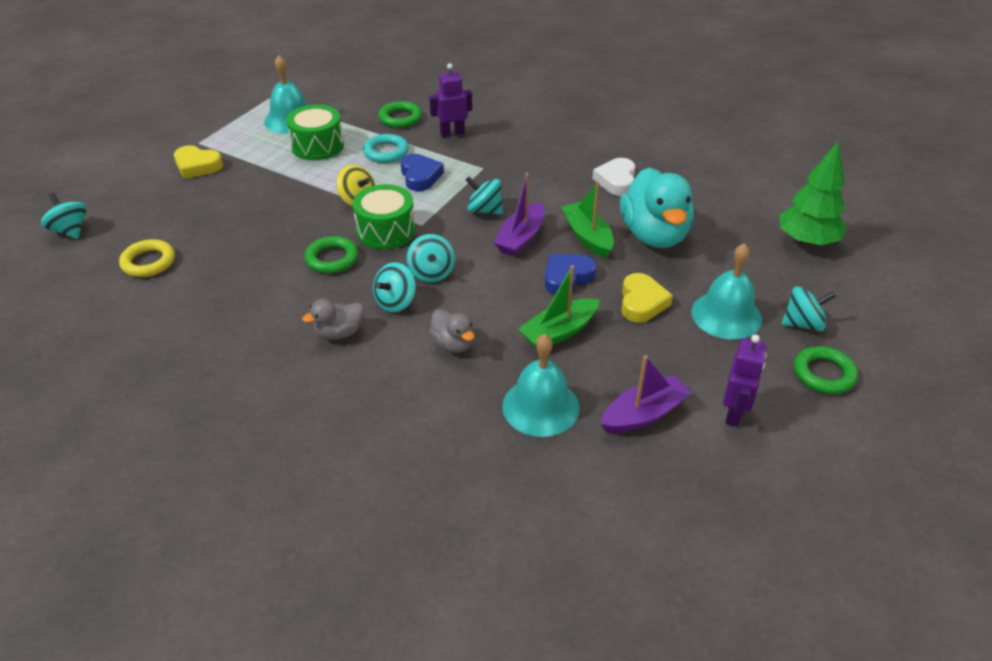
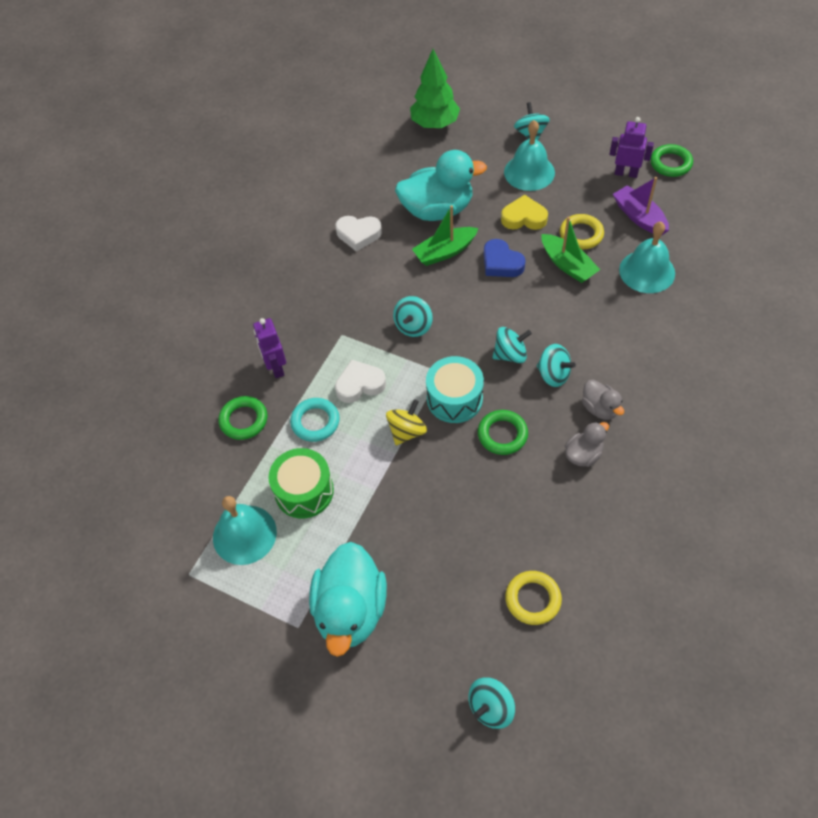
camera: 90 degrees left, 15 degrees up
(197, 166) = (350, 610): yellow heart -> turquoise duck
(386, 231) = (454, 399): green drum -> turquoise drum
(420, 176) = (360, 384): blue heart -> white heart
(453, 344) = (596, 329): grey duck -> grey duck (583, 454)
(521, 238) = (452, 296): purple boat -> none
(611, 351) = (581, 234): none -> yellow ring
(823, 374) = (578, 129): green ring -> green ring (670, 163)

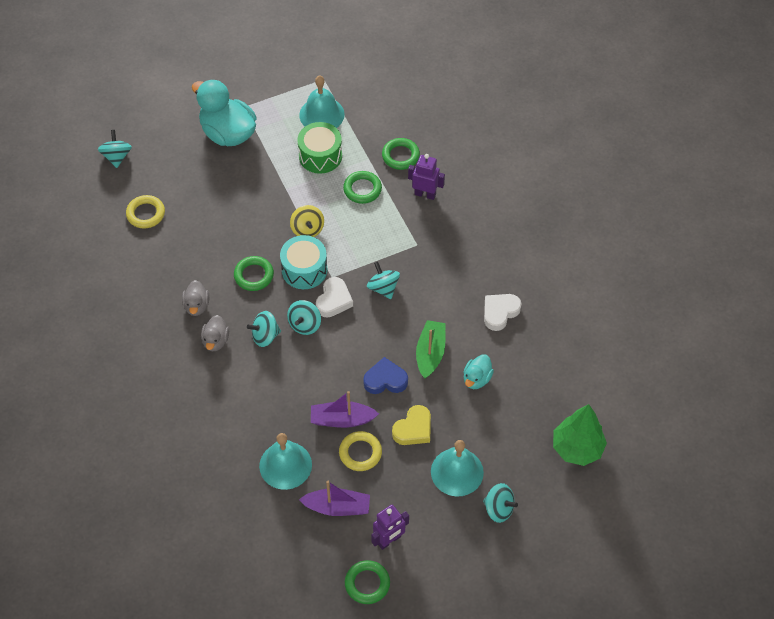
camera: 125 degrees right, 0 degrees up
(315, 422) = (362, 189): turquoise ring -> green ring
(360, 384) = (366, 228): white heart -> white heart (334, 300)
(437, 210) = (476, 379): turquoise duck -> turquoise duck, size x0.50
(567, 265) = (342, 419): green boat -> purple boat
(600, 408) = (216, 341): grey duck -> grey duck turned 90 degrees counterclockwise

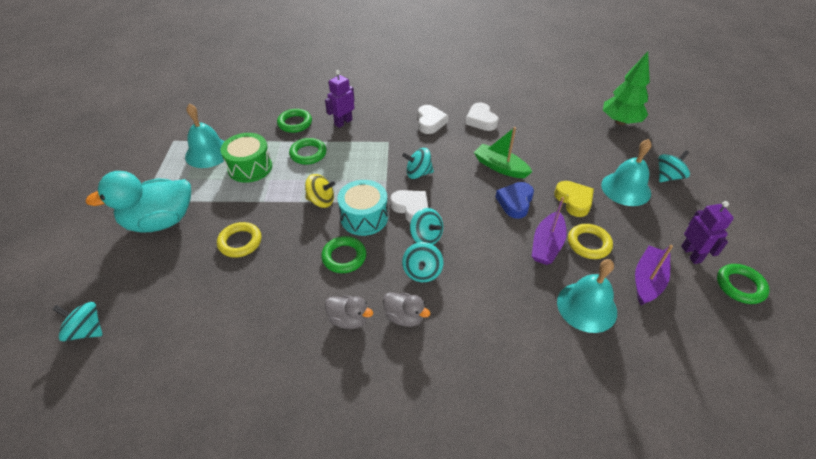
camera: 65 degrees left, 10 degrees down
(146, 214) = (191, 328): yellow ring -> yellow ring (240, 242)
(469, 268) = (430, 122): none -> white heart
(476, 379) = (537, 150): turquoise duck -> none

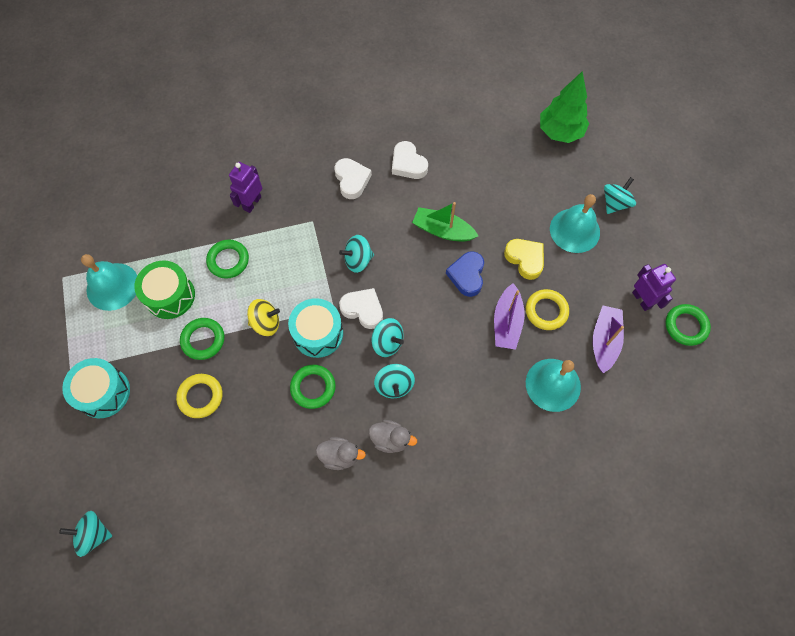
camera: 15 degrees left, 20 degrees up
(160, 221) = (103, 392): turquoise duck -> turquoise drum
(295, 123) = (196, 217): green ring -> green ring (203, 340)

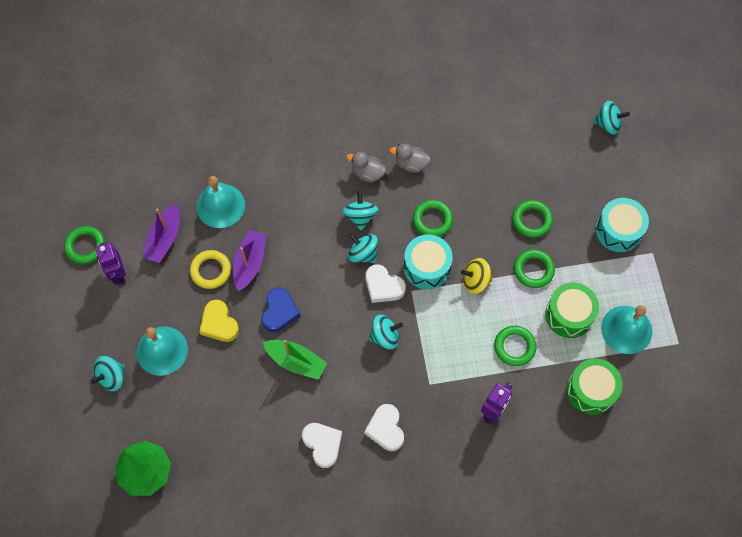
camera: 175 degrees left, 0 degrees up
(157, 227) = (591, 390): none -> green drum
(200, 397) = (531, 220): yellow ring -> green ring

